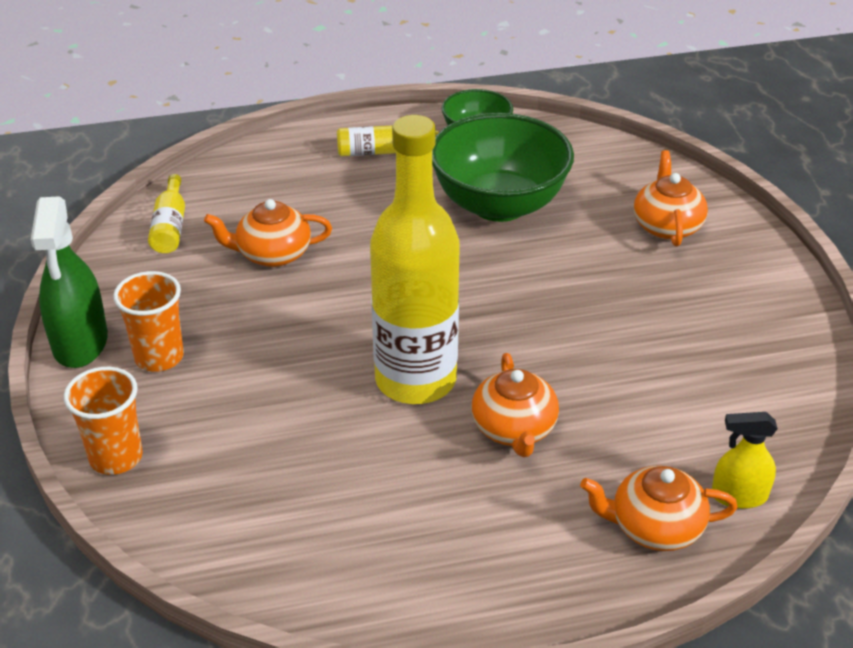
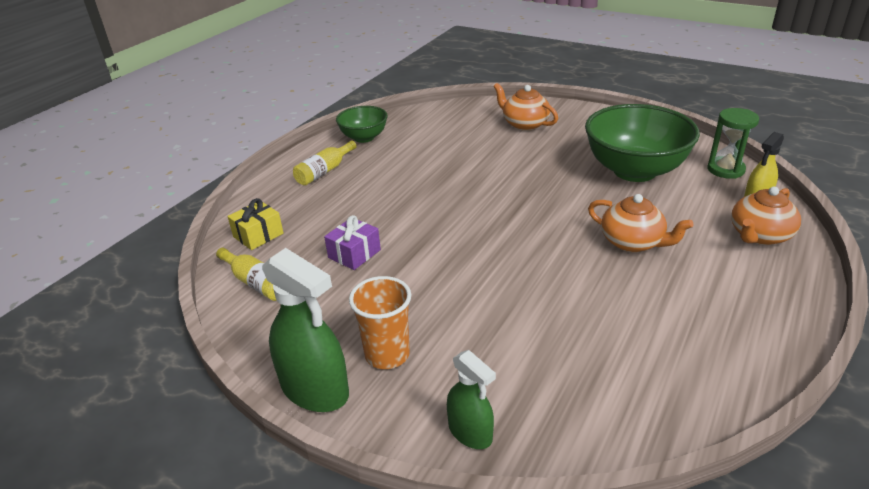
camera: 45 degrees left, 5 degrees down
(116, 457) = (470, 432): orange cup -> green spray bottle
(234, 182) = (258, 235): none -> yellow gift
(272, 254) = (354, 254): orange teapot -> purple gift
(415, 380) = (549, 256): yellow bottle -> none
(499, 205) = (434, 158): green bowl -> green bowl (634, 171)
(783, 440) = (725, 170): none -> green hourglass

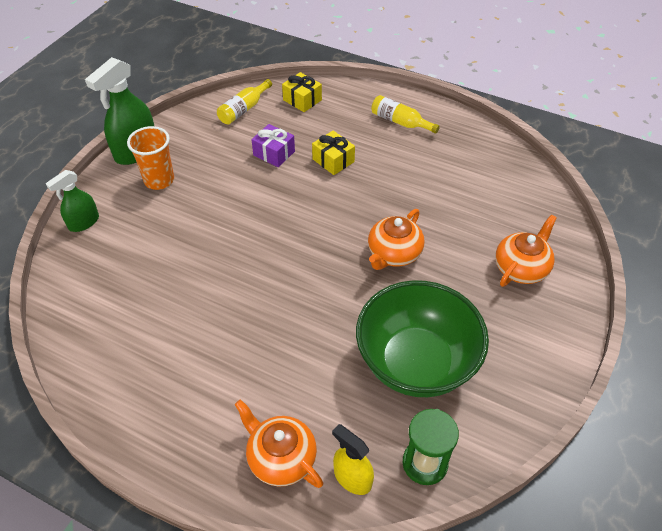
camera: 85 degrees right, 15 degrees up
(364, 137) = (468, 140): green bowl -> none
(376, 212) = (333, 160): none -> yellow gift
(633, 242) = (276, 339): orange teapot -> orange teapot (393, 254)

